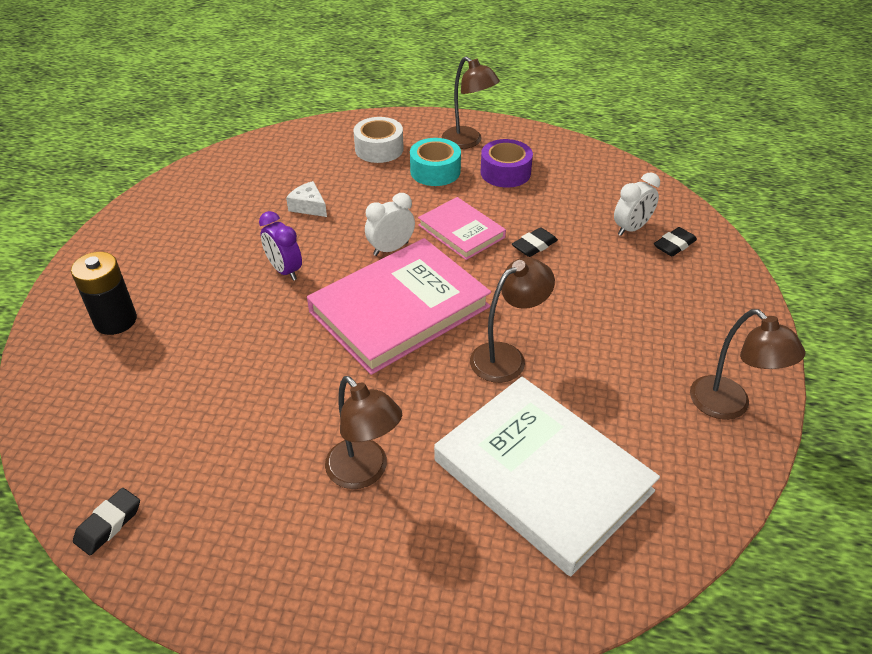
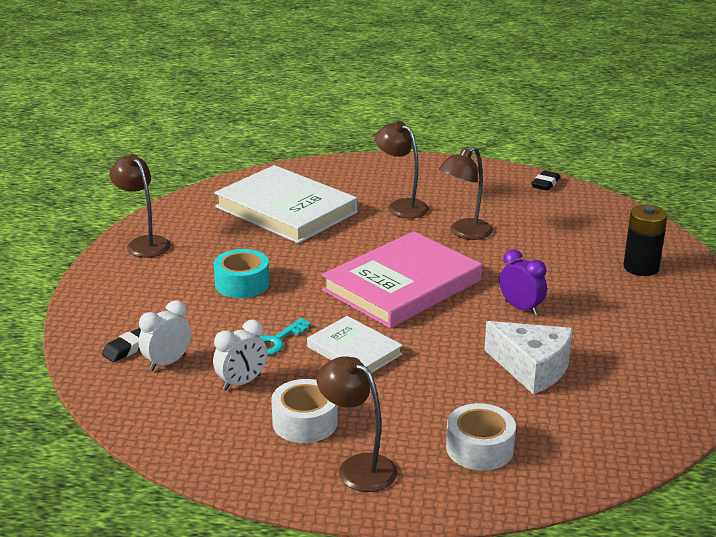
camera: 175 degrees right, 15 degrees down
(308, 206) = (532, 368): white cheese -> white cheese, size x1.85
(391, 249) = (425, 331): white clock -> white clock (242, 382)
(435, 171) = (396, 419): turquoise tape -> turquoise tape (242, 283)
(461, 231) = (354, 350): pink book -> white book
(505, 172) = (305, 422): purple tape -> white tape
(507, 357) = (307, 261): brown lamp -> brown lamp (464, 233)
(534, 245) = (276, 341): black eraser -> turquoise key

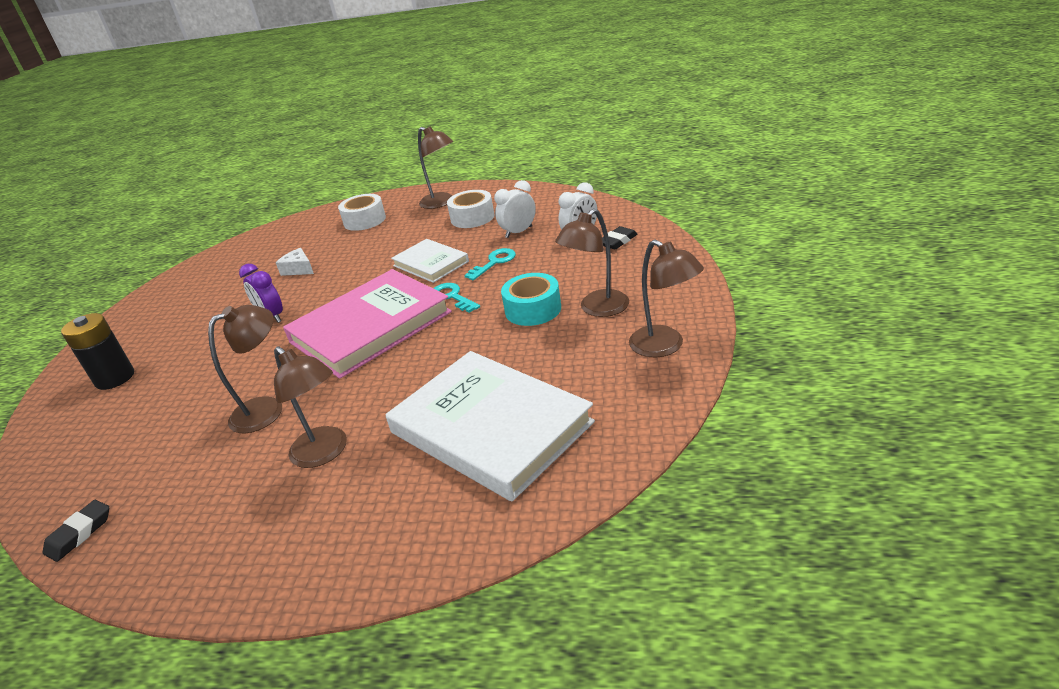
camera: 175 degrees left, 5 degrees up
(183, 277) = (597, 309): none -> brown lamp
(323, 305) = (452, 297): none -> turquoise key
(532, 368) = (299, 269): white cheese -> white cheese, size x0.54

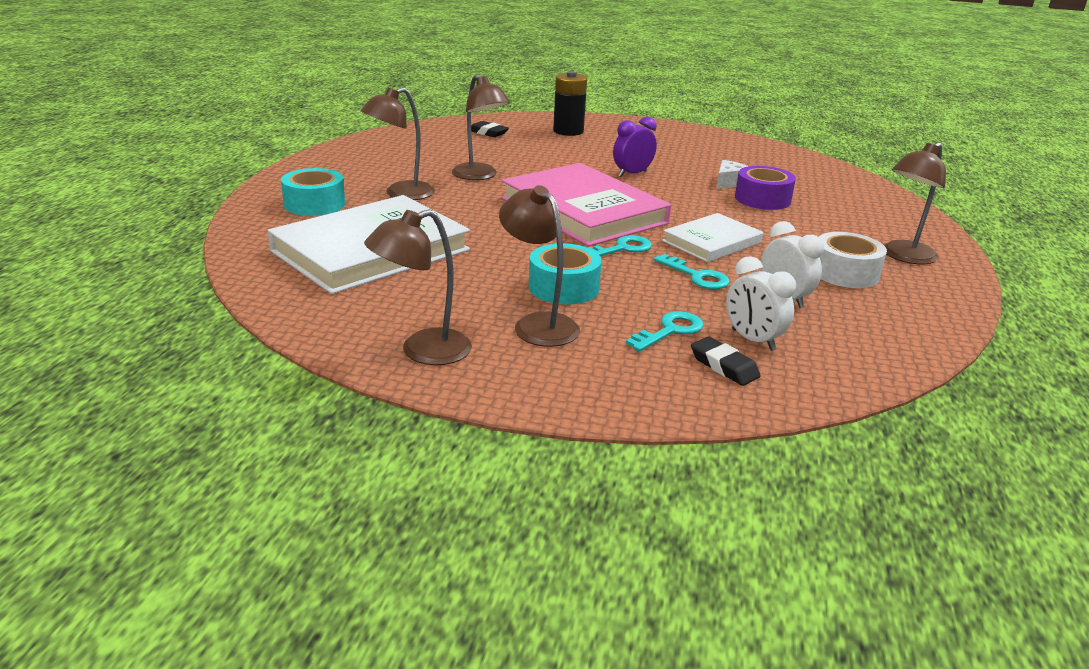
camera: 90 degrees right, 5 degrees down
(80, 534) = (389, 136): black eraser -> black eraser (488, 133)
(339, 253) = (762, 199): none -> purple tape
(361, 517) = (314, 204): none -> turquoise tape
(364, 220) = (853, 212): white tape -> none
(582, 262) = (670, 331): none -> turquoise key

